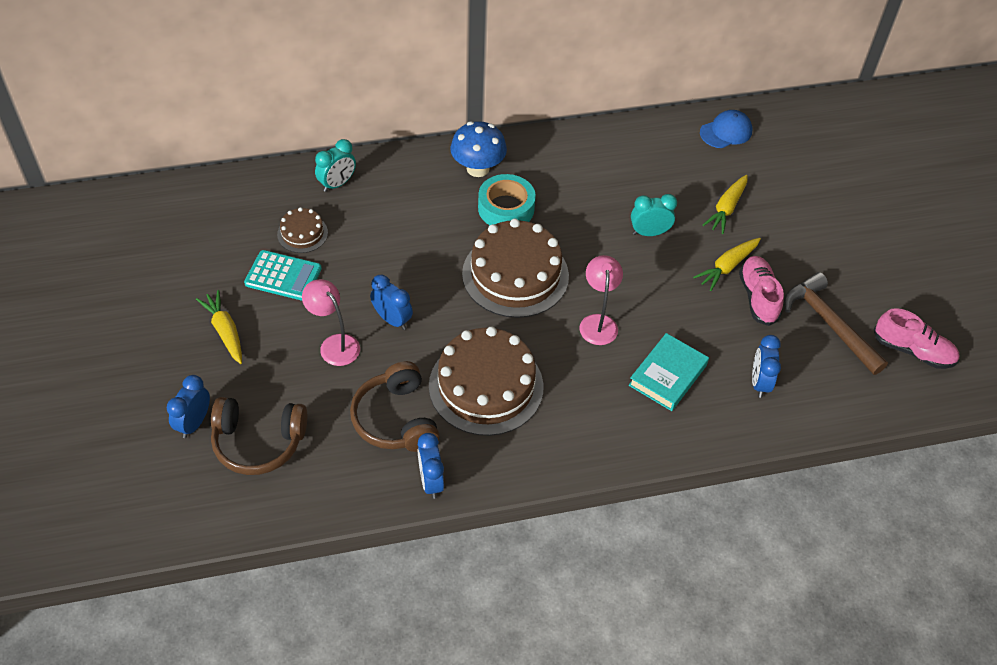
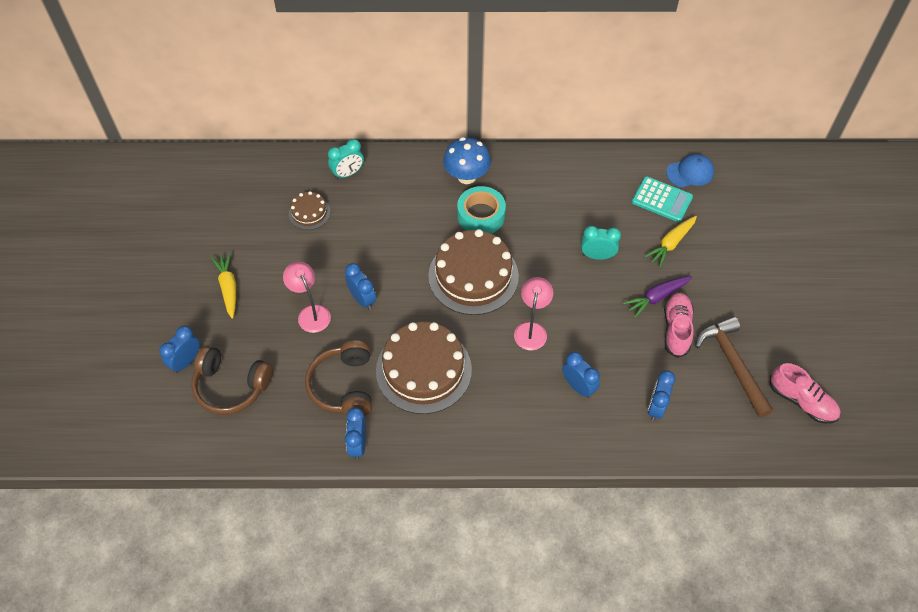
camera: 15 degrees right, 5 degrees up
(283, 276) = (285, 248): turquoise calculator -> turquoise calculator (662, 200)
(667, 375) = (578, 386): turquoise book -> blue clock
(727, 267) = (656, 297): yellow carrot -> purple carrot

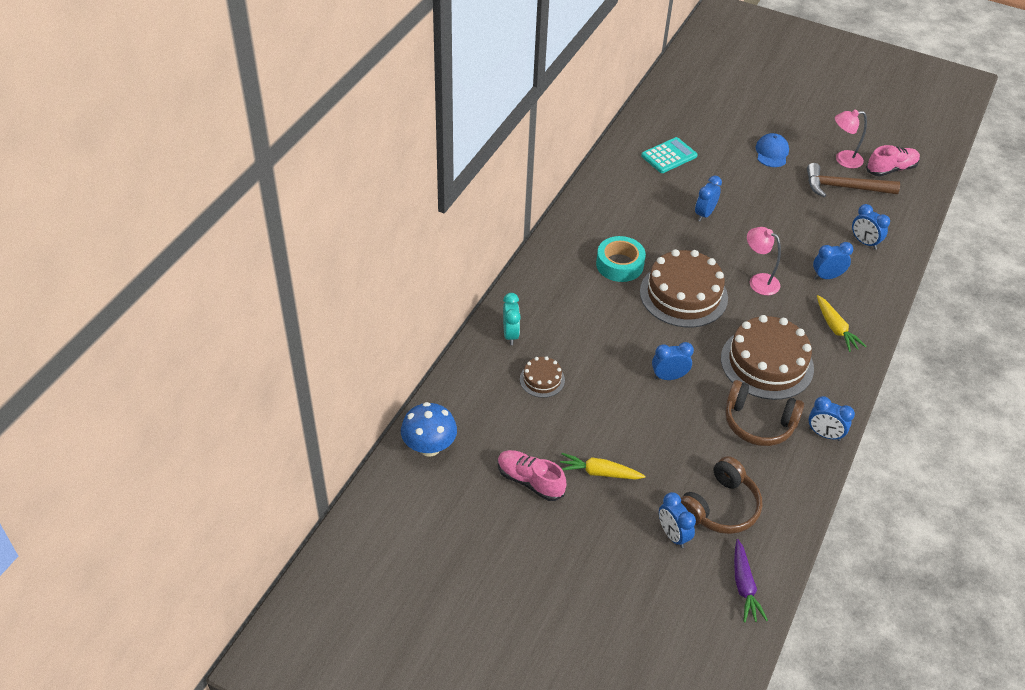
camera: 65 degrees left, 10 degrees down
(311, 313) = (665, 419): pink lamp -> pink lamp (843, 159)
(466, 176) = (568, 256): blue mushroom -> blue mushroom (429, 447)
(597, 256) = (704, 214): turquoise clock -> blue clock
(656, 297) = (763, 199): purple carrot -> purple carrot (744, 586)
(670, 244) = (716, 170): yellow carrot -> yellow carrot (835, 328)
(676, 329) = (799, 202): pink shoe -> pink shoe (530, 481)
(690, 172) = (651, 130): blue cap -> blue cap (771, 152)

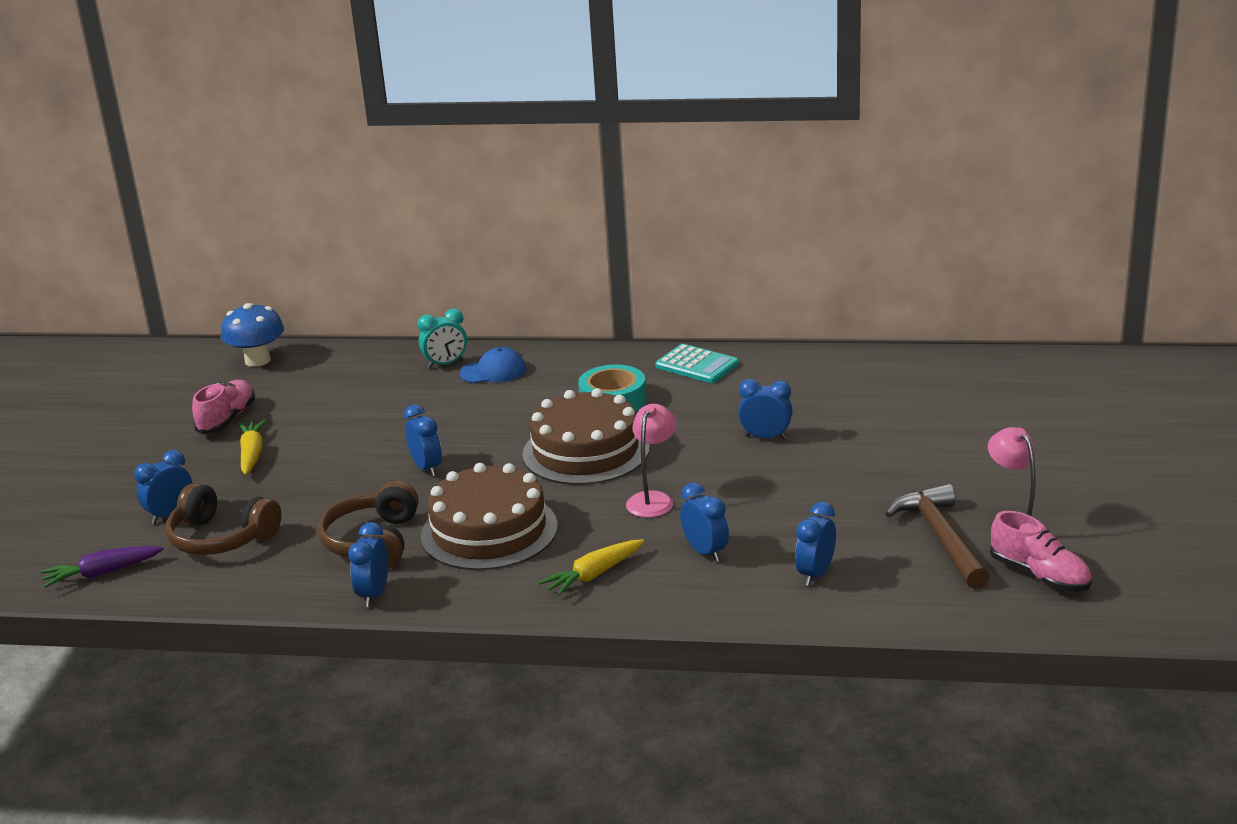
camera: 75 degrees right, 20 degrees down
(542, 379) = (383, 395): brown cake -> none
(669, 156) = (871, 391): turquoise calculator -> turquoise calculator (697, 365)
(771, 152) = (965, 464): blue cap -> blue cap (493, 371)

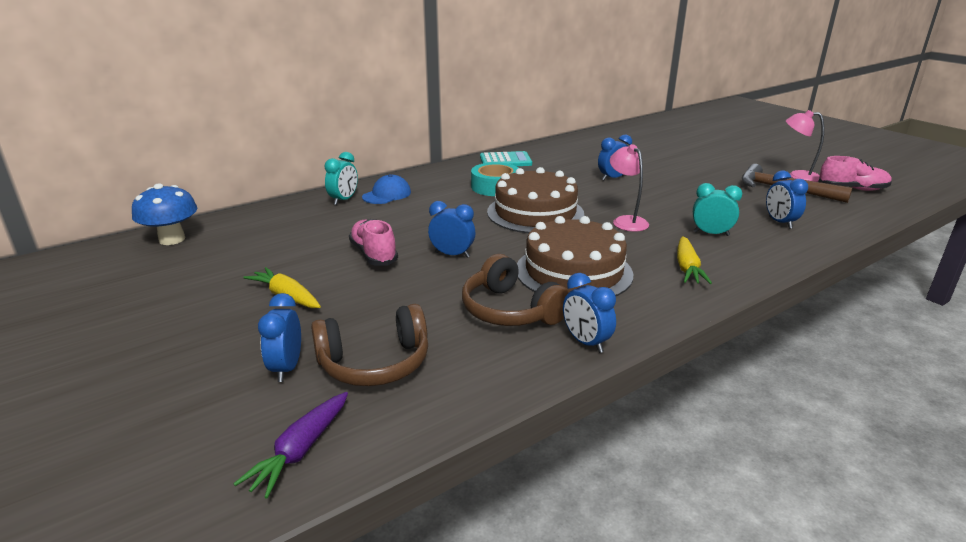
camera: 45 degrees left, 0 degrees up
(227, 419) = (214, 282): pink shoe -> pink shoe (374, 254)
(705, 552) = (711, 234): blue clock -> turquoise clock

